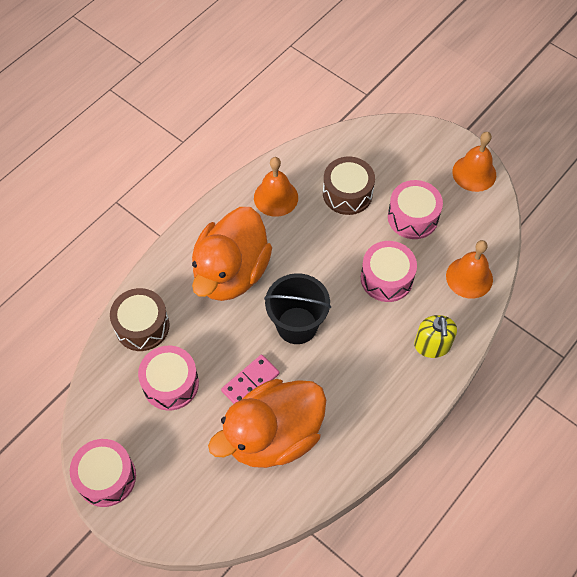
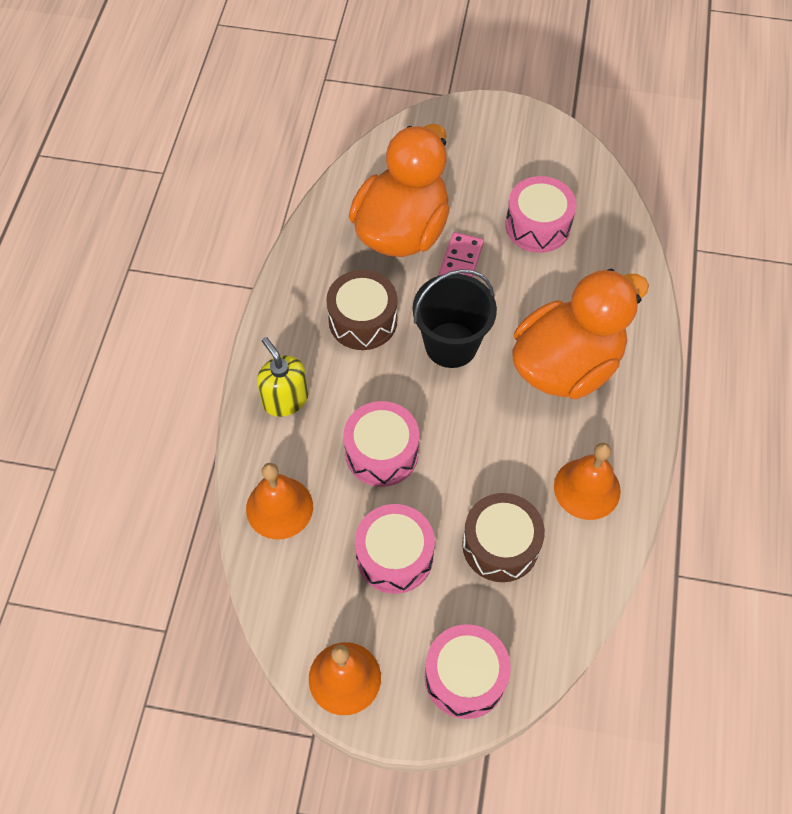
camera: 150 degrees right, 0 degrees up
(106, 477) = (530, 128): pink drum -> pink drum (465, 677)
(142, 326) = (613, 262): brown drum -> brown drum (363, 320)
(231, 273) = (566, 365): orange duck -> orange duck turned 60 degrees clockwise

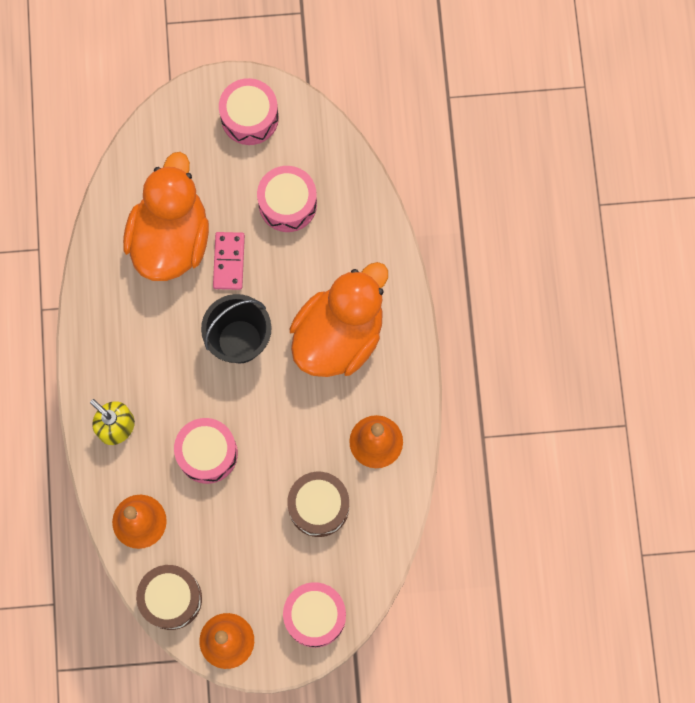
camera: 15 degrees left, 15 degrees up
(363, 320) = (160, 337): brown drum -> brown drum (171, 598)
(394, 556) = (239, 537): pink drum -> pink drum (249, 117)

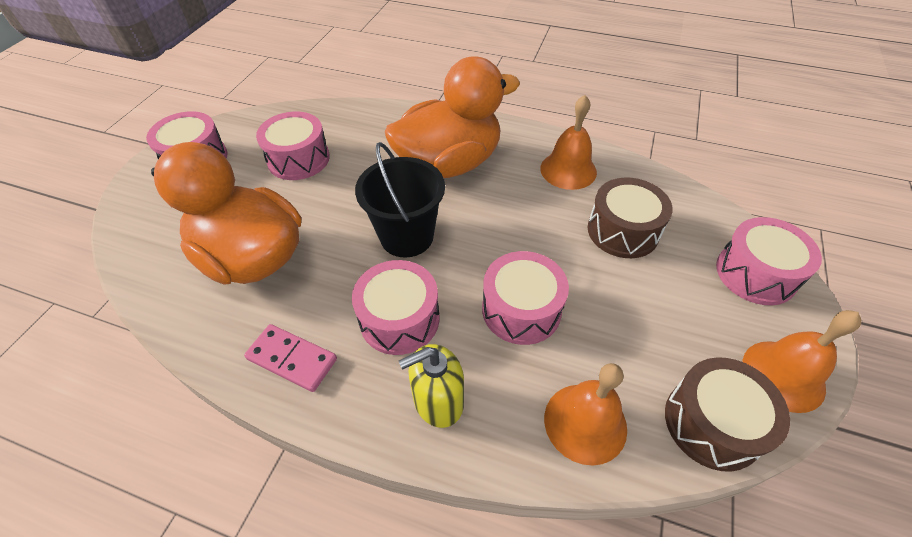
camera: 65 degrees left, 25 degrees down
(164, 373) = (399, 319): none -> pink drum
(229, 261) = (317, 218): pink domino -> pink domino (292, 359)
(339, 335) = (449, 164): orange duck -> orange duck turned 90 degrees clockwise

